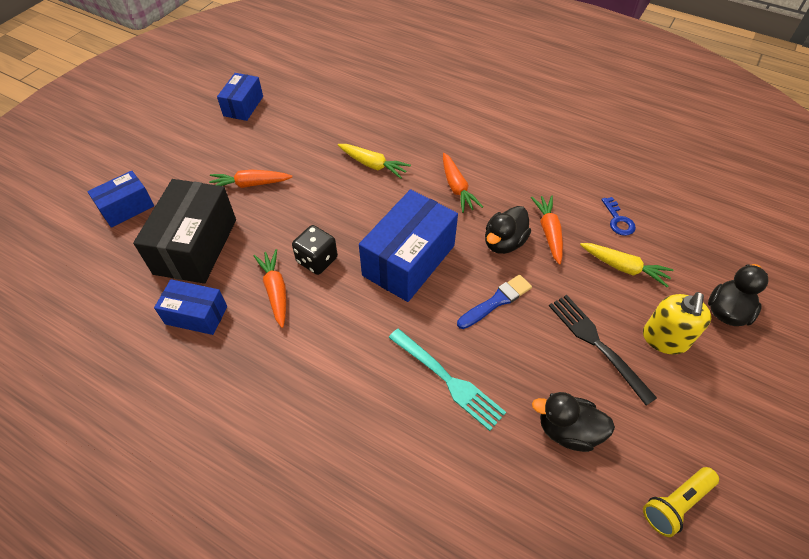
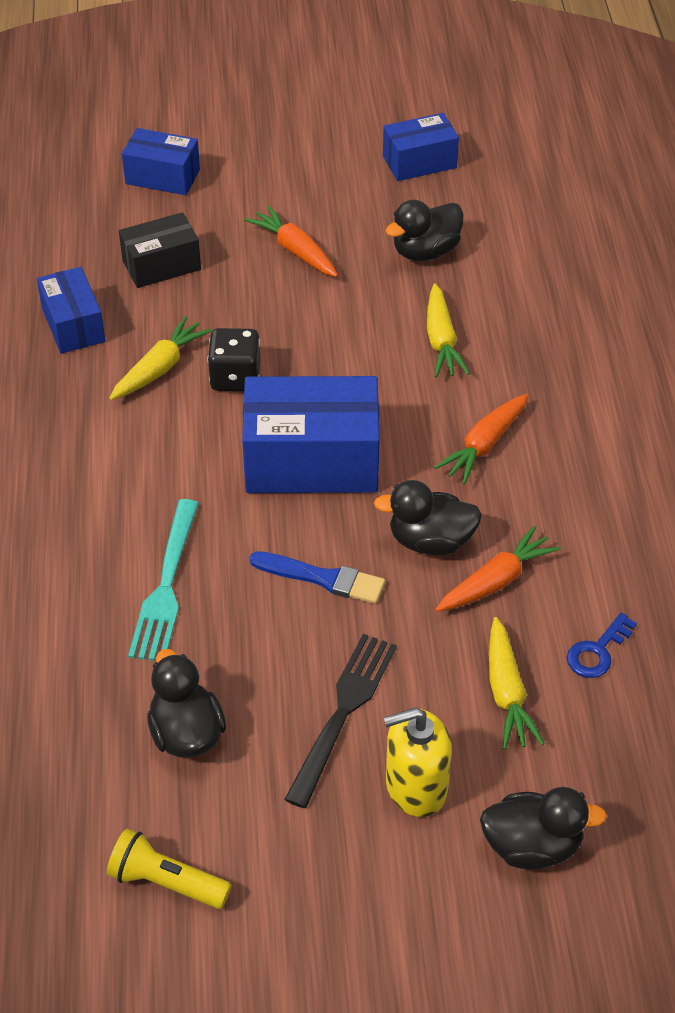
camera: 55 degrees right, 5 degrees down
(196, 246) = (161, 265): black box -> black box, size x0.58
(275, 291) = (160, 368): orange carrot -> yellow carrot
(307, 137) = (425, 251): none -> black duck

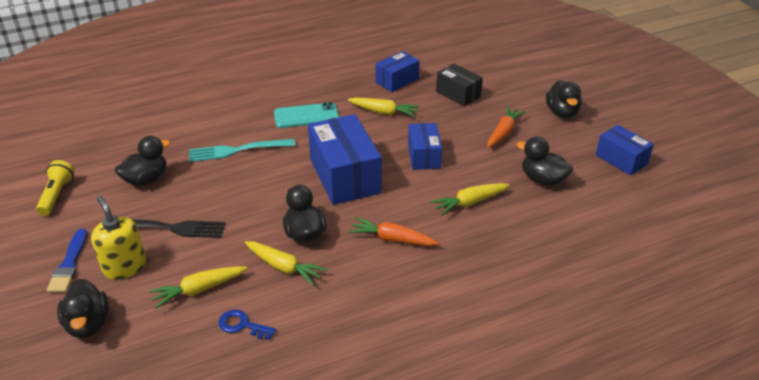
camera: 70 degrees right, 10 degrees down
(112, 470) = (306, 116): none -> turquoise phone
(162, 177) = (524, 78): blue box -> blue box (424, 156)
(235, 377) = (391, 136): black dice -> none
(279, 173) = (562, 112): none -> black duck
(322, 578) = (261, 199): blue brush -> blue brush (69, 264)
(496, 581) = (284, 267): orange carrot -> yellow carrot

